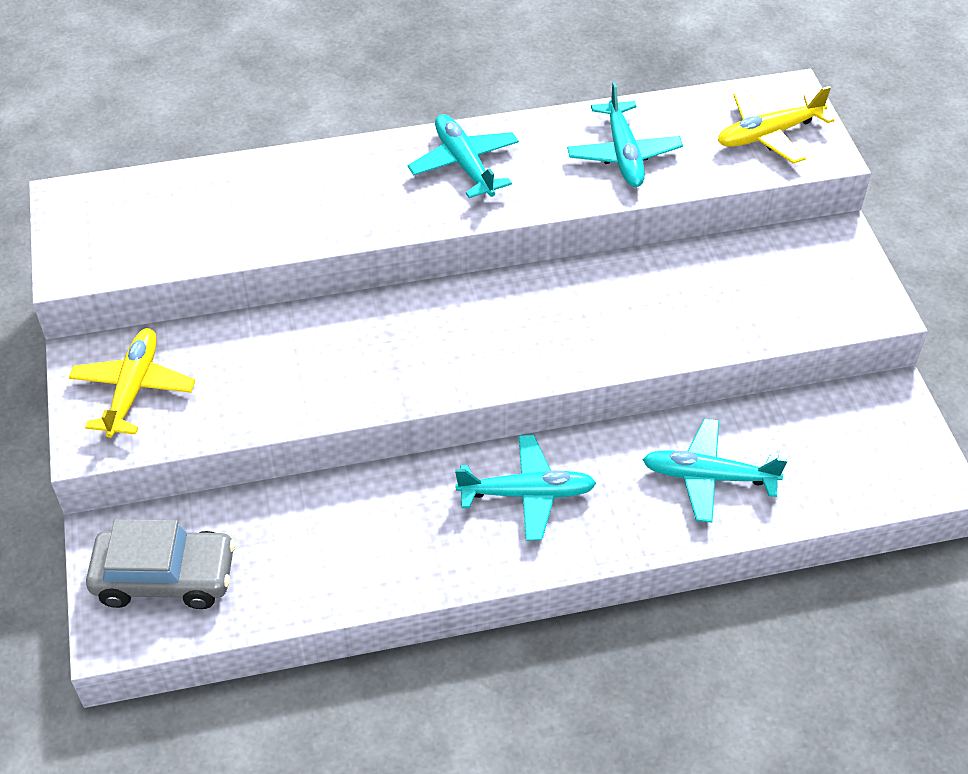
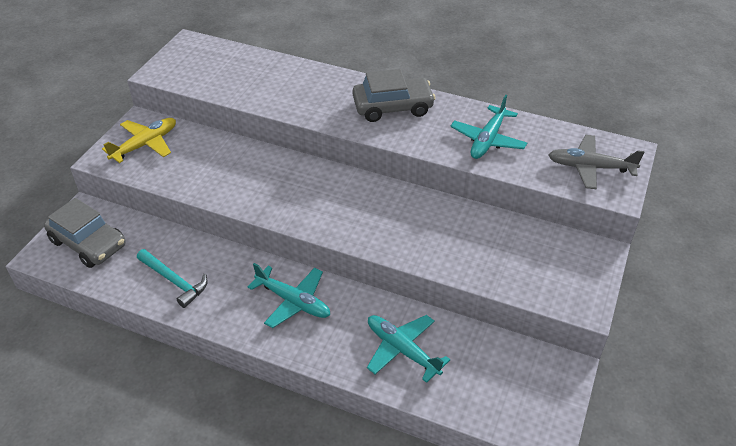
camera: 35 degrees right, 5 degrees down
(346, 557) = (174, 281): none -> turquoise hammer
(464, 164) = (392, 107): turquoise plane -> grey car
(769, 134) = (590, 167): yellow plane -> grey plane

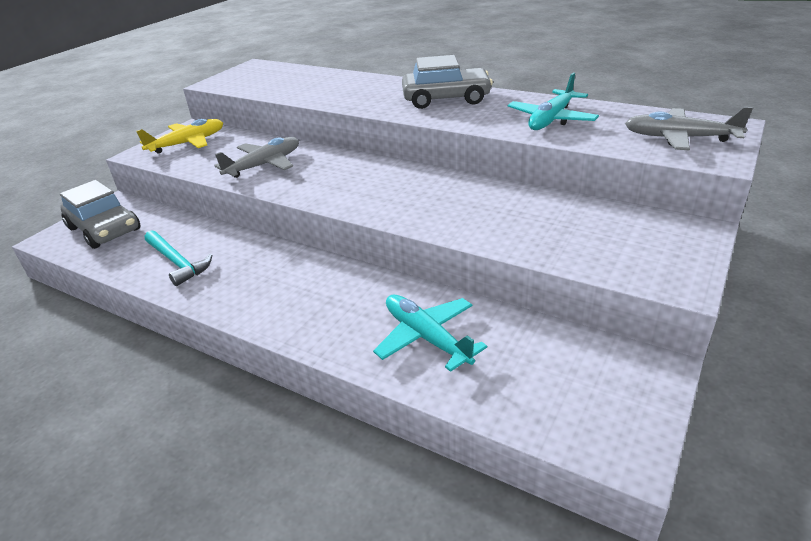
camera: 10 degrees right, 10 degrees down
(231, 176) = (264, 165): none -> grey plane
(293, 301) = (303, 284): turquoise plane -> none

